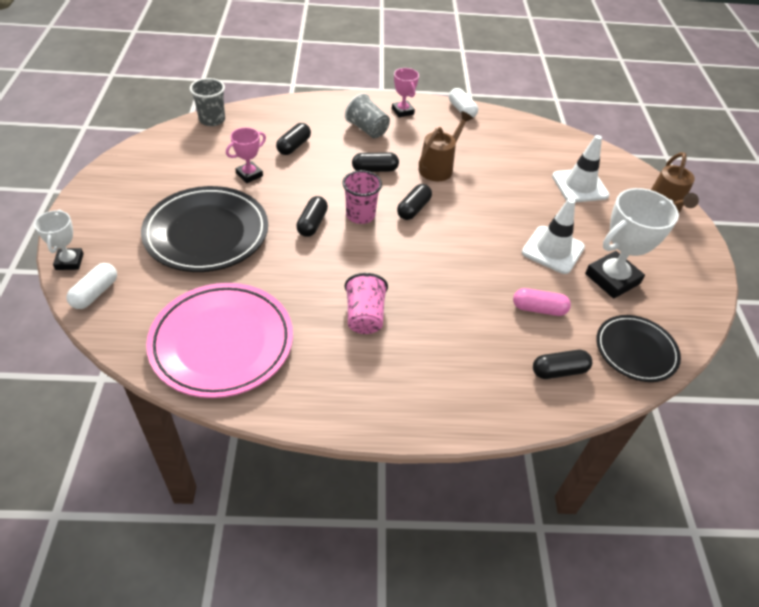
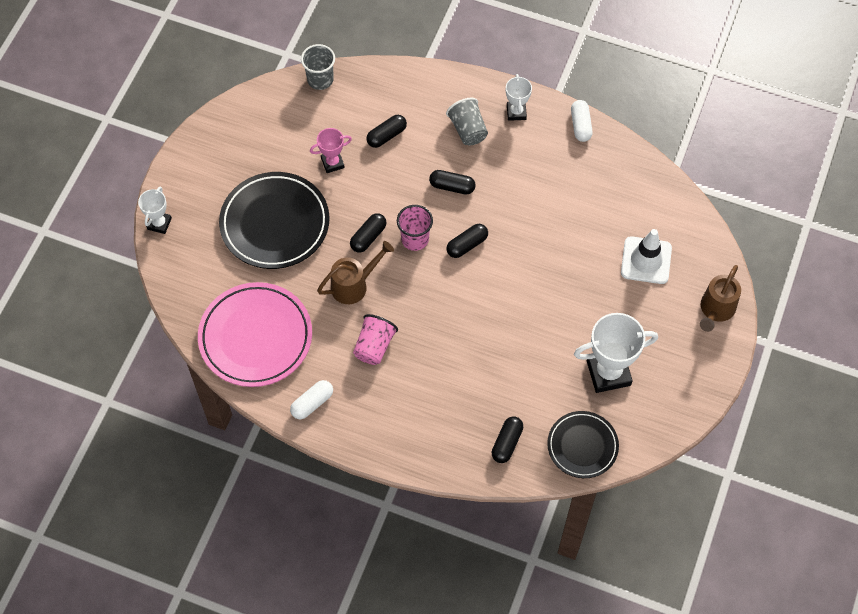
camera: 25 degrees right, 15 degrees up
(95, 293) = (173, 261): white capsule -> white capsule (312, 403)
(402, 111) = (516, 112): pink trophy -> white trophy
(439, 167) = (516, 200): brown watering can -> brown watering can (354, 285)
(539, 309) = (523, 383): pink capsule -> none
(553, 250) = (572, 327): white traffic cone -> none
(559, 371) = (507, 443): black capsule -> black capsule turned 75 degrees counterclockwise

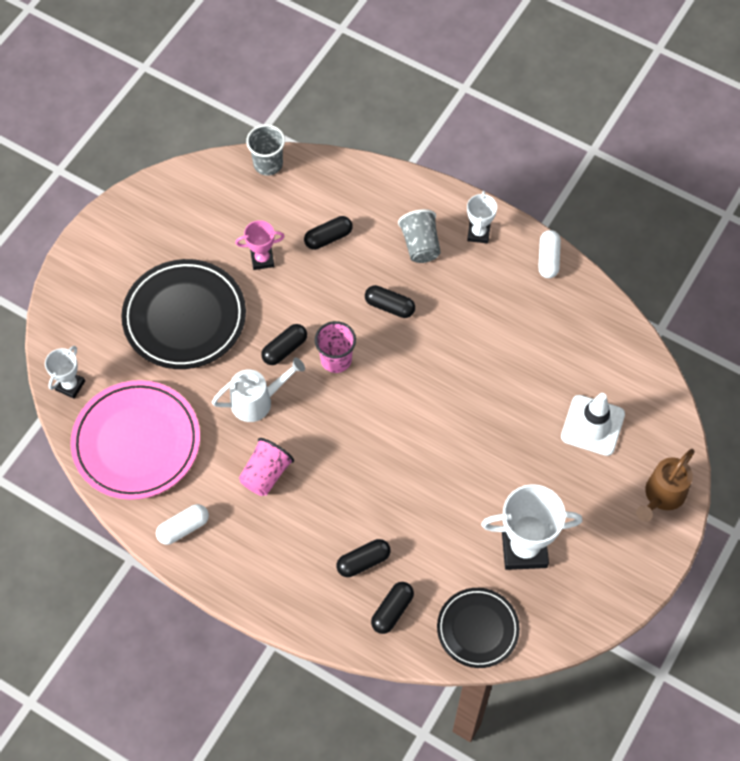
camera: 10 degrees right, 0 degrees up
(159, 223) = (58, 298): white trophy -> white trophy (70, 385)
(354, 285) = (258, 401): brown watering can -> white watering can
(467, 245) = (393, 375): black capsule -> black capsule (363, 562)

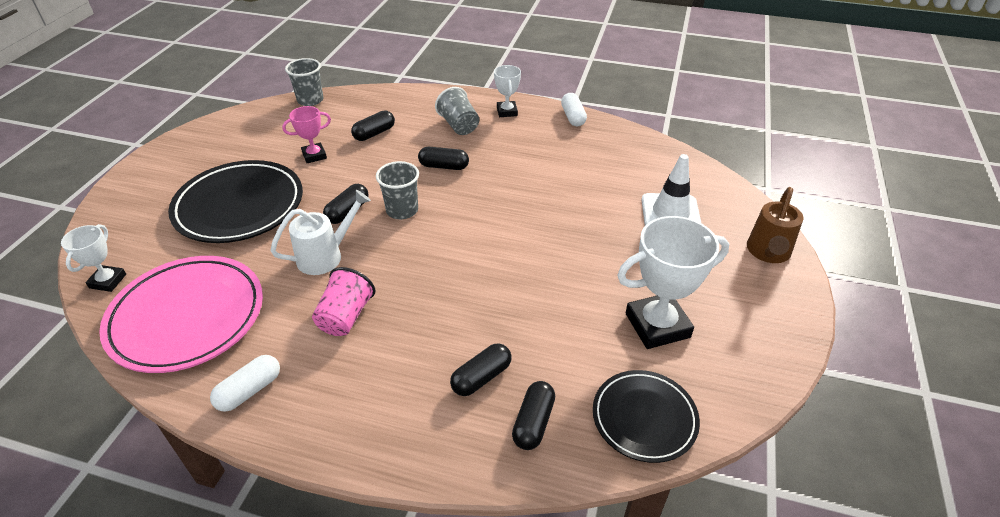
camera: 15 degrees left, 20 degrees down
(336, 359) = (402, 210): pink cup -> grey cup

